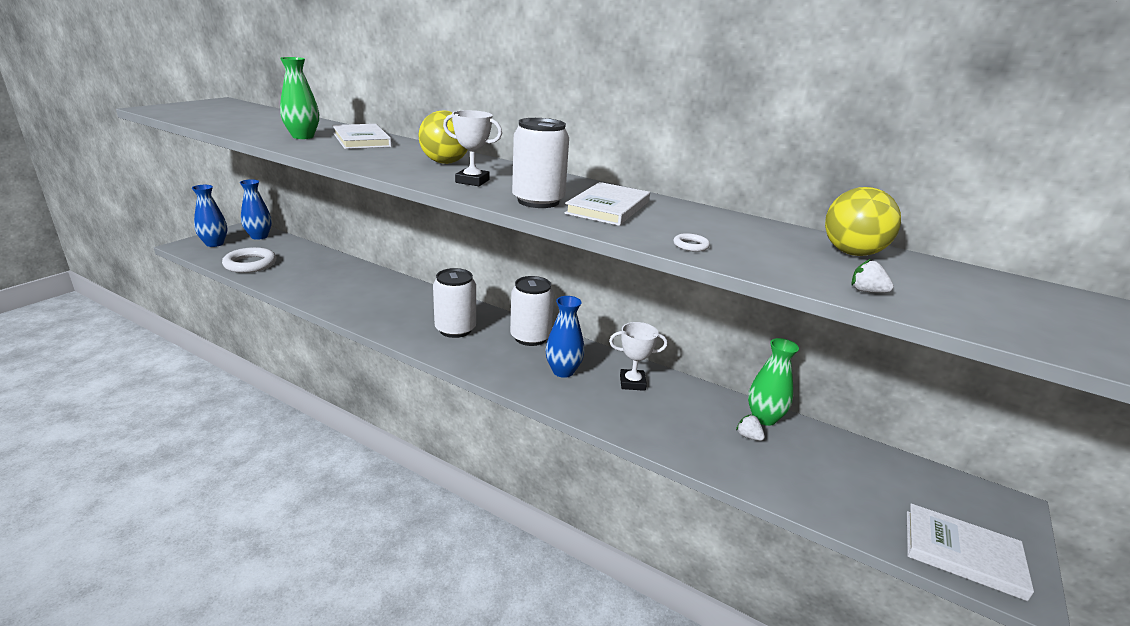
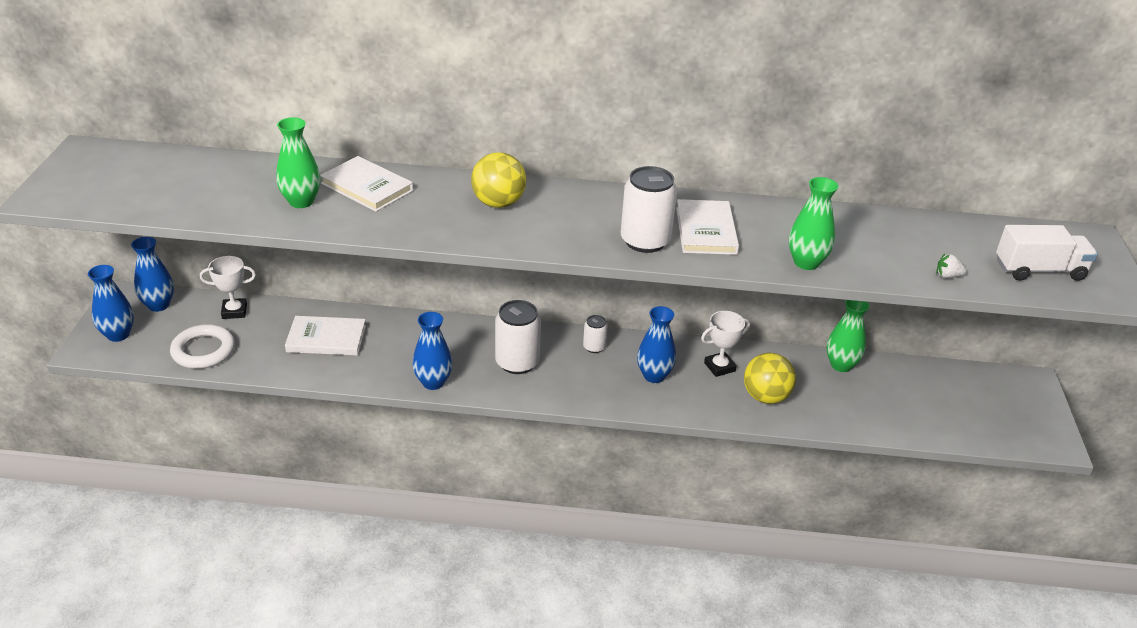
camera: 25 degrees left, 10 degrees up
(375, 323) = (433, 382): none -> blue vase
(472, 181) = (559, 228): white trophy -> white trophy (234, 311)
(530, 337) = (594, 347): white can -> white can, size x0.53
(691, 245) = (806, 262): white ring -> green vase
(748, 436) = (840, 387): white strawberry -> none
(852, 253) = (914, 230): yellow ball -> yellow ball (765, 397)
(962, 553) = (1018, 431): white book -> white book (326, 339)
(1014, 316) = (1039, 270): none -> white truck

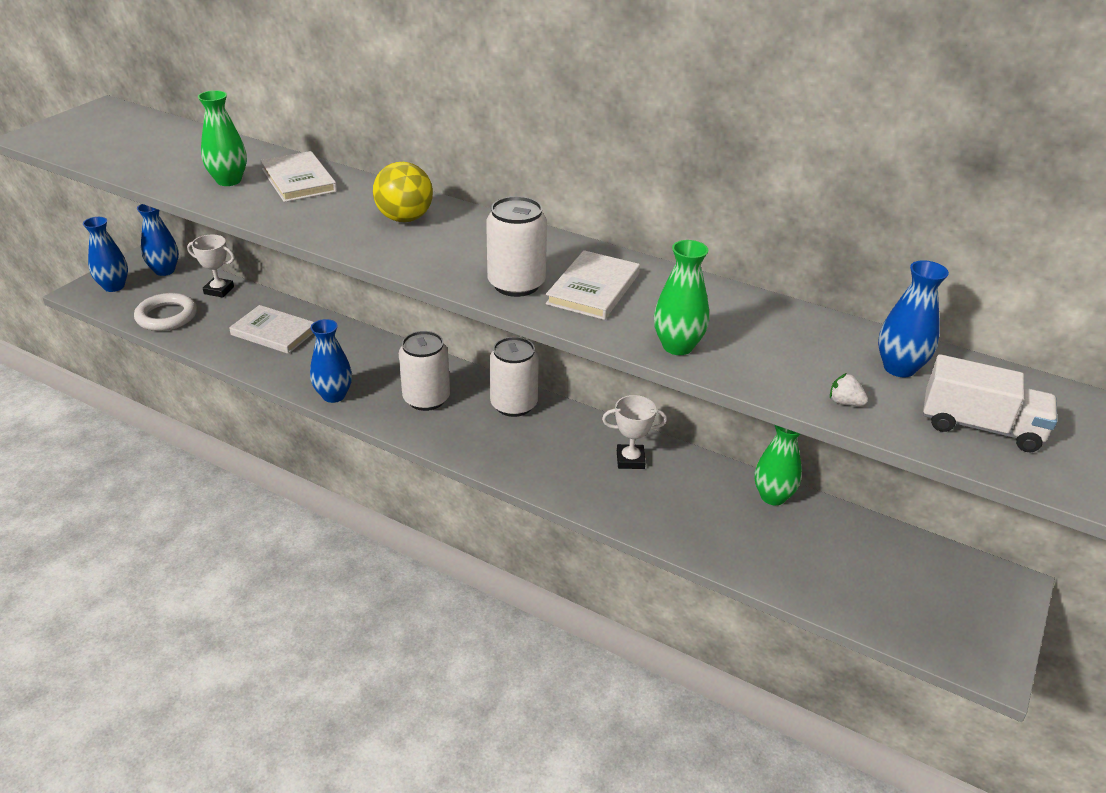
camera: 25 degrees right, 0 degrees up
(594, 347) = (514, 405): white can -> white can, size x1.88
(654, 376) = (553, 449): blue vase -> blue vase (899, 368)
(765, 397) = (658, 505): yellow ball -> none

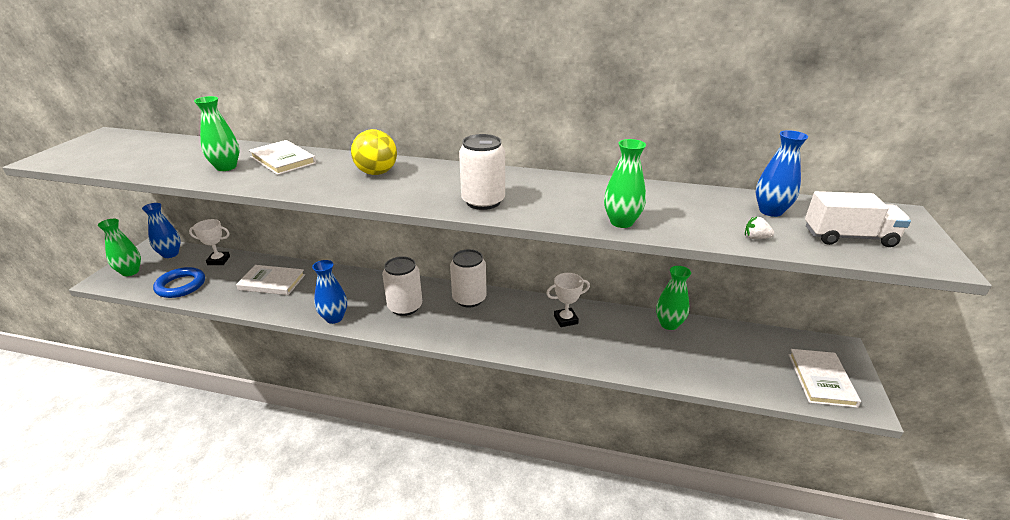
camera: 15 degrees left, 5 degrees down
(114, 286) = (130, 272): blue vase -> green vase
(167, 316) = (181, 285): white ring -> blue ring
(593, 289) = (539, 196): white book -> white book (821, 380)

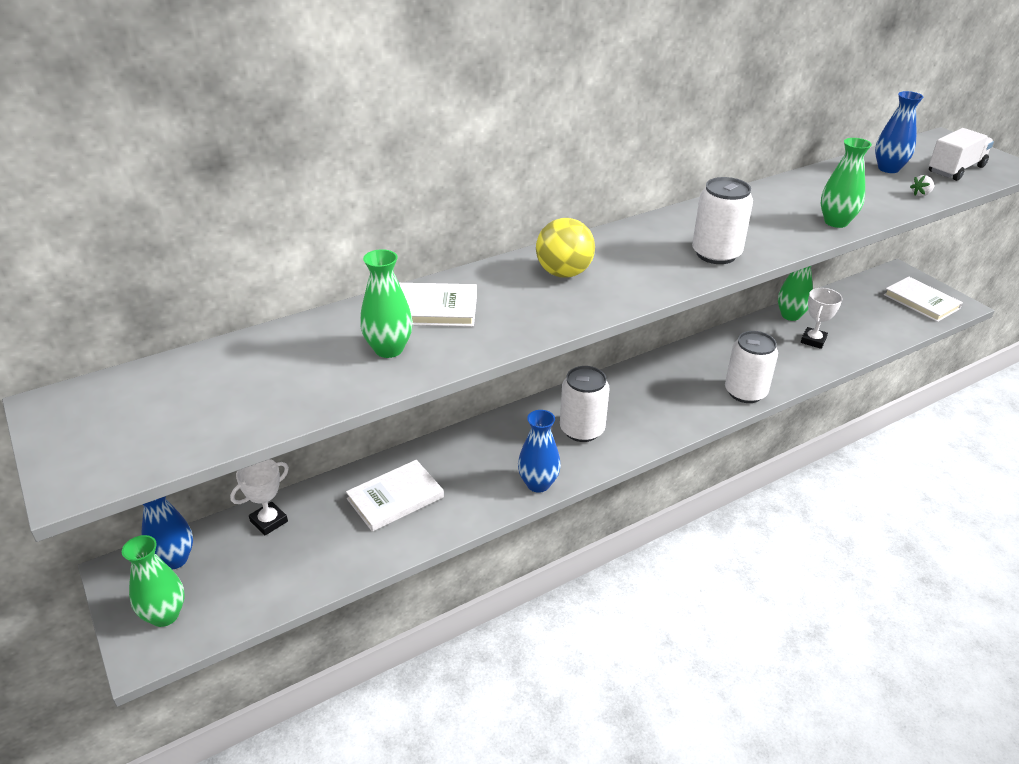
camera: 45 degrees left, 5 degrees up
(181, 285) = (285, 577): blue ring -> none
(469, 299) = (621, 386): white can -> white can (745, 392)
(565, 320) = (722, 356): white trophy -> white trophy (813, 340)

